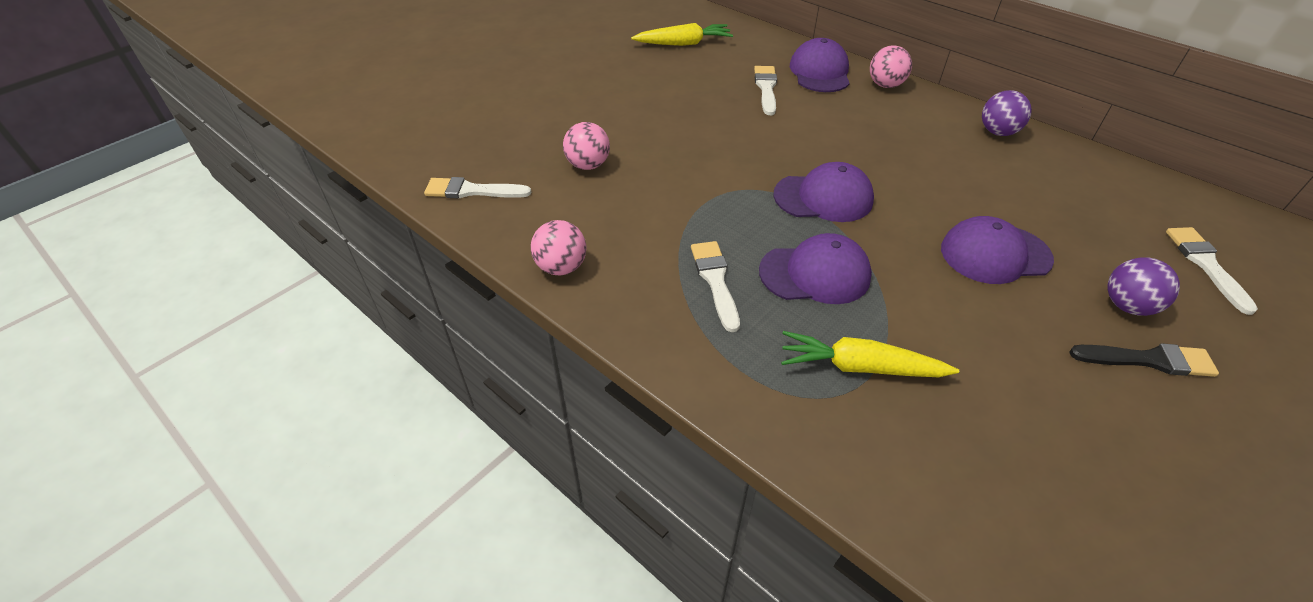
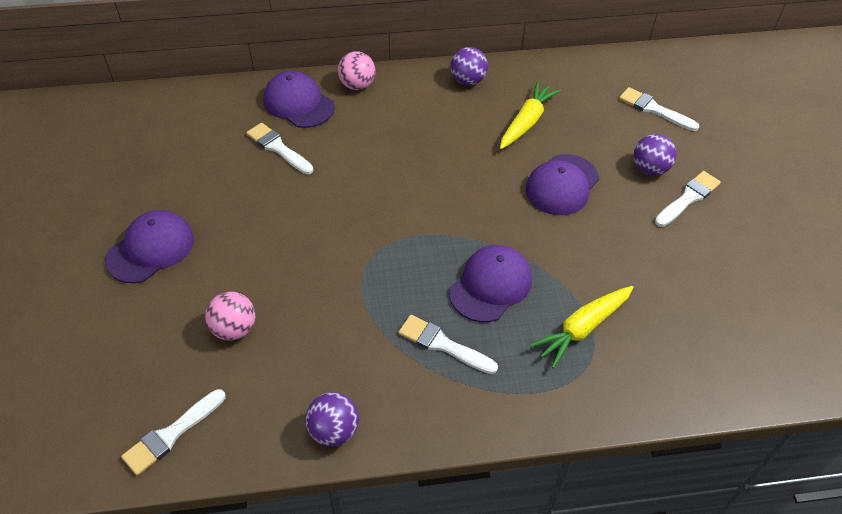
camera: 50 degrees left, 5 degrees up
(561, 267) = (334, 430): pink ball -> purple ball
(683, 43) = (153, 146): yellow carrot -> yellow carrot (526, 122)
(823, 197) = (429, 220): purple cap -> purple cap (151, 249)
(1148, 360) = (688, 198): black brush -> white brush

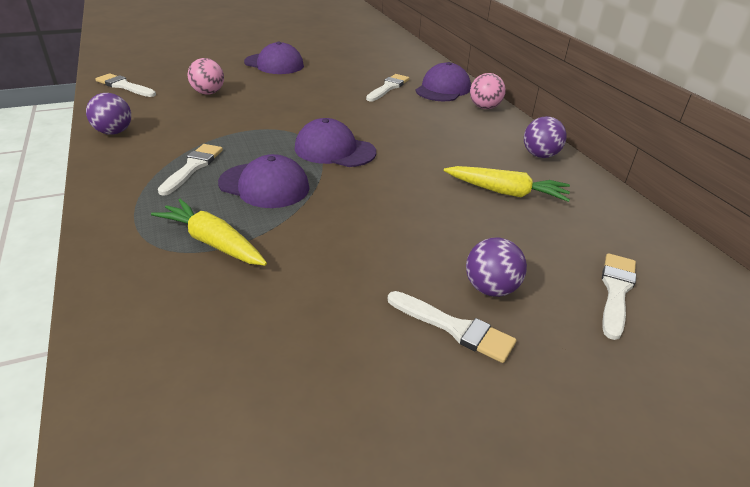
camera: 75 degrees right, 15 degrees down
(562, 185) = (421, 220): purple cap -> purple cap (334, 150)

